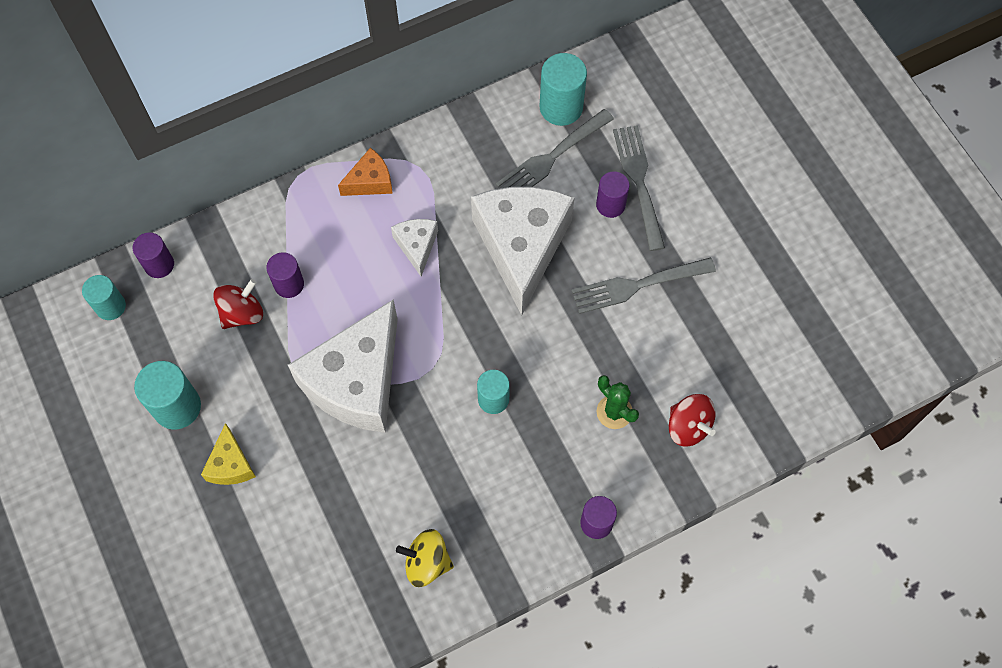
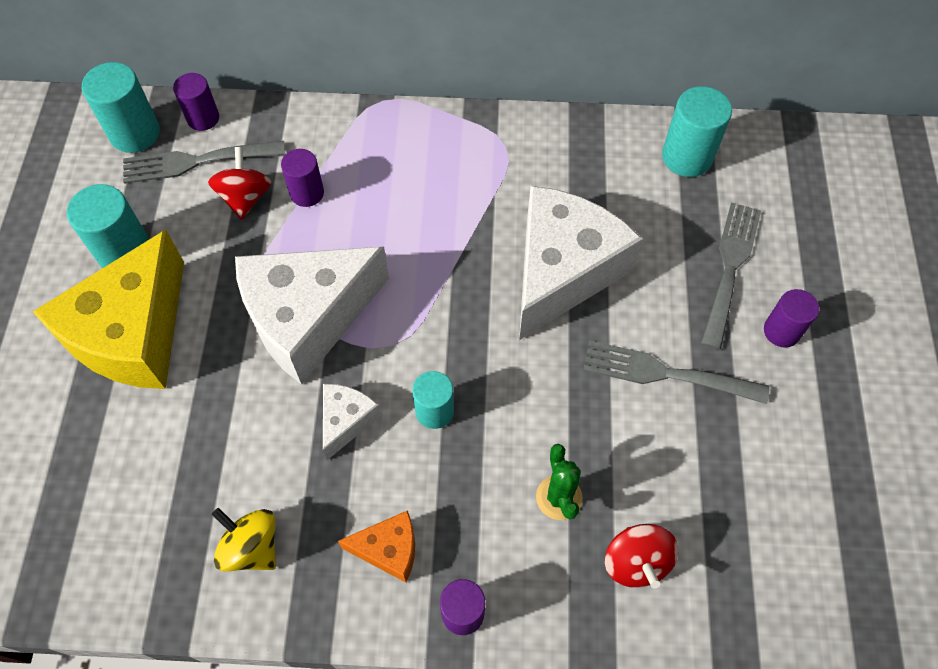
camera: 30 degrees right, 5 degrees down
(110, 306) = (135, 133): turquoise cylinder -> turquoise cylinder, size x1.53
(230, 464) = (133, 334): yellow cheese -> yellow cheese, size x2.19
(242, 313) = (245, 197): red spinning top -> red spinning top turned 75 degrees counterclockwise
(370, 181) = (448, 137): orange cheese -> orange cheese (388, 549)
(417, 246) = (454, 218): white cheese -> white cheese (346, 420)
(551, 157) = (647, 200): grey fork -> grey fork (197, 161)
(610, 205) = (684, 276): purple cylinder -> purple cylinder (781, 331)

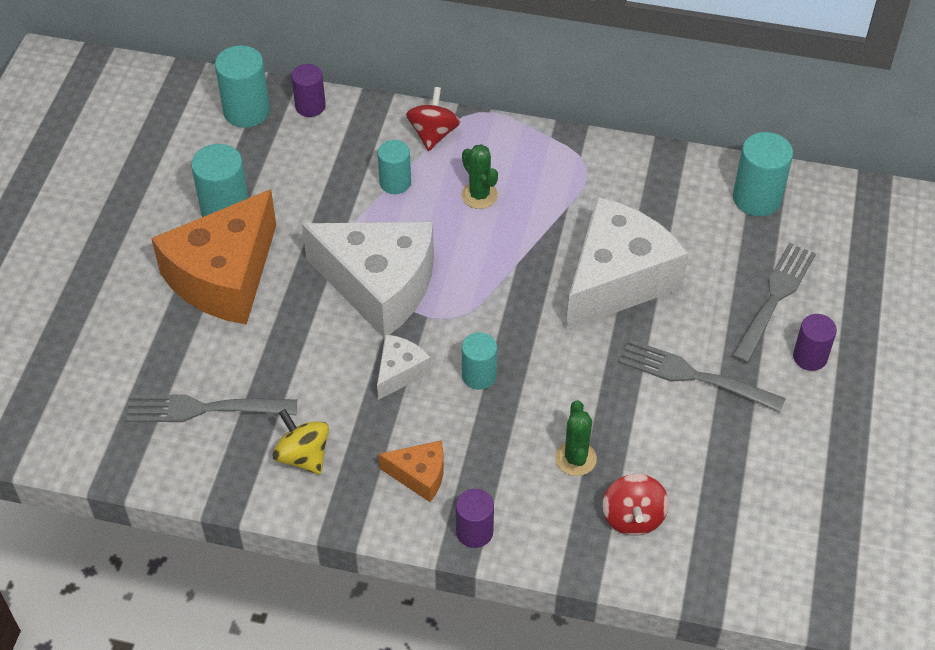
camera: 10 degrees right, 10 degrees down
(133, 334) = (224, 277): yellow cheese -> orange cheese
(197, 161) = (299, 142): grey fork -> grey fork (203, 409)
(245, 197) = (339, 179): red spinning top -> red spinning top (433, 134)
(307, 193) = (395, 182): purple cylinder -> turquoise cylinder
(308, 318) = (379, 286): white cheese -> white cheese turned 135 degrees counterclockwise
(399, 195) = (479, 195): none -> green cactus

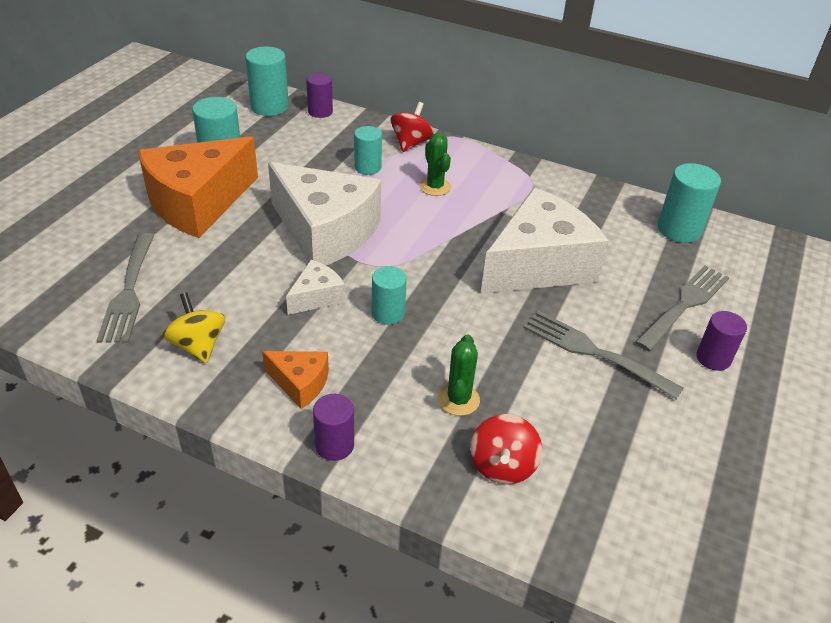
camera: 10 degrees right, 10 degrees down
(203, 409) = (129, 291): grey fork -> grey fork turned 105 degrees counterclockwise

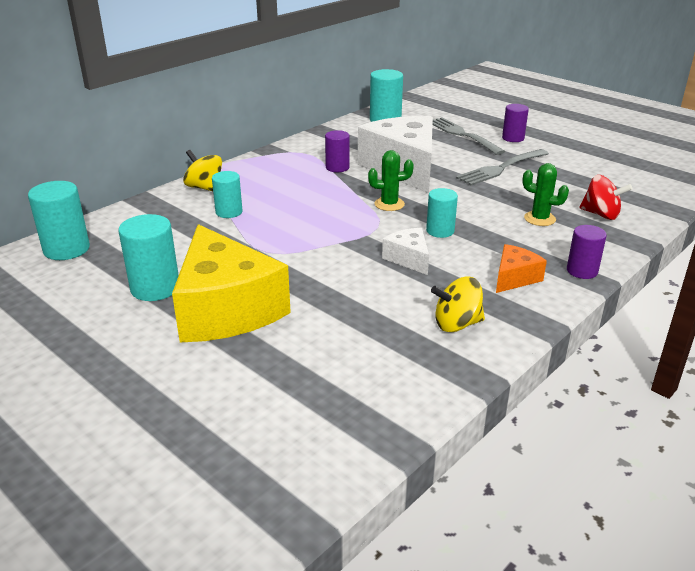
camera: 70 degrees left, 10 degrees down
(129, 291) = (362, 362): grey fork -> none
(197, 203) = (226, 309): orange cheese -> yellow cheese
(320, 112) = (106, 222): purple cylinder -> purple cylinder (337, 167)
(325, 232) = (318, 244): white cheese -> none
(411, 143) = (205, 188): red spinning top -> yellow spinning top
(435, 187) = (281, 188): green cactus -> green cactus (389, 204)

